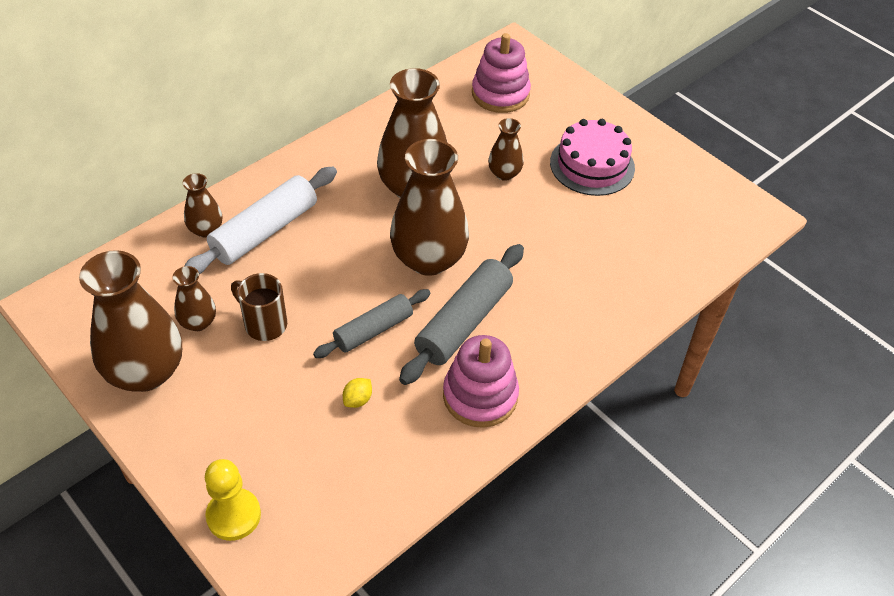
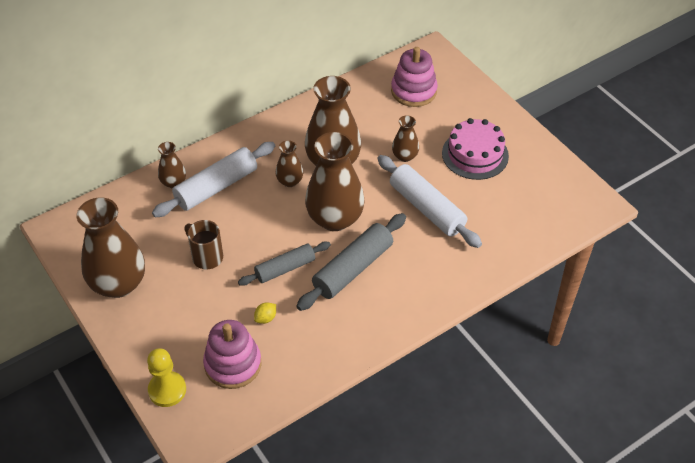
camera: 10 degrees right, 0 degrees up
(198, 322) = (159, 251): brown vase -> brown vase (290, 181)
(480, 396) = (355, 324): pink stacking toy -> pink stacking toy (233, 364)
(545, 236) = (427, 208): none -> white rolling pin

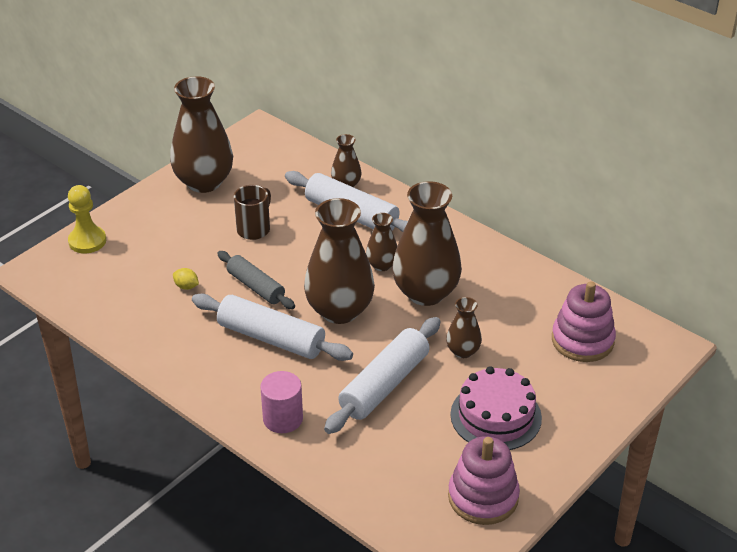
camera: 75 degrees right, 10 degrees down
(233, 364) = (124, 276): pink stacking toy -> pink stacking toy (483, 497)
(353, 269) = (271, 338): grey rolling pin -> white rolling pin
(446, 277) = (283, 419): none -> pink cylinder

